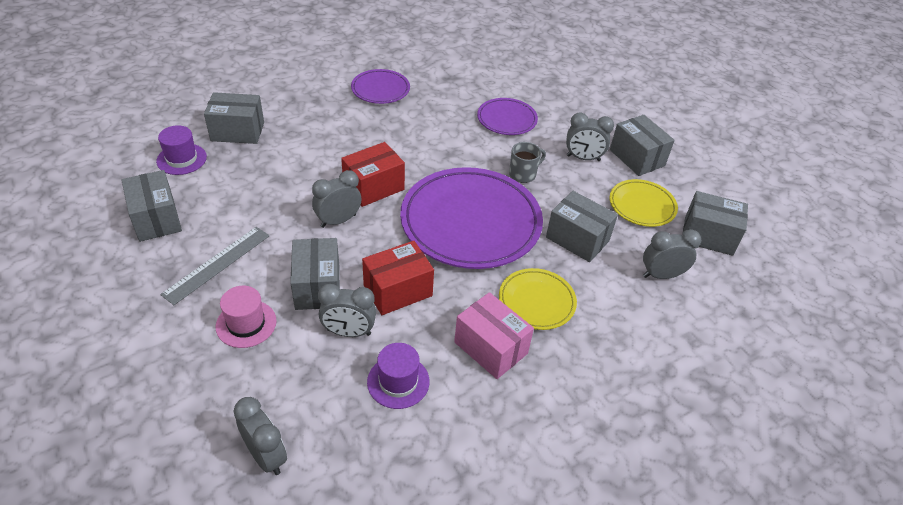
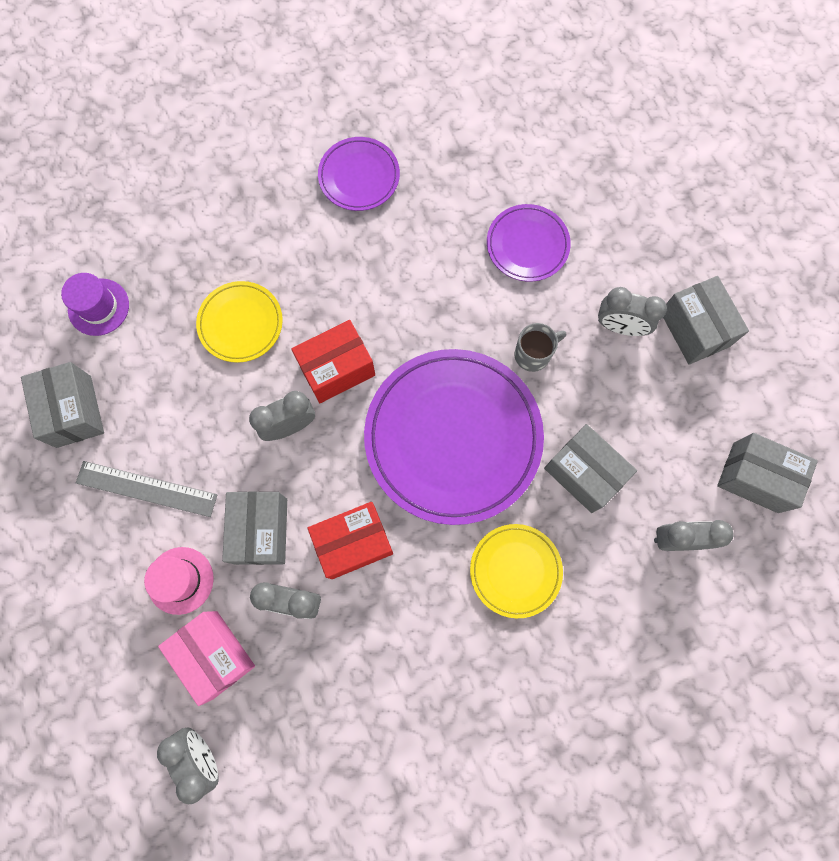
camera: 10 degrees right, 30 degrees up
(217, 264) = (146, 488): grey ruler -> grey ruler turned 60 degrees clockwise
(237, 131) = (167, 257): grey box -> none
(398, 381) = (343, 673): purple hat -> none
(490, 348) = (451, 635): pink box -> pink box (214, 654)
(642, 206) = (680, 420): yellow plate -> yellow plate (241, 323)

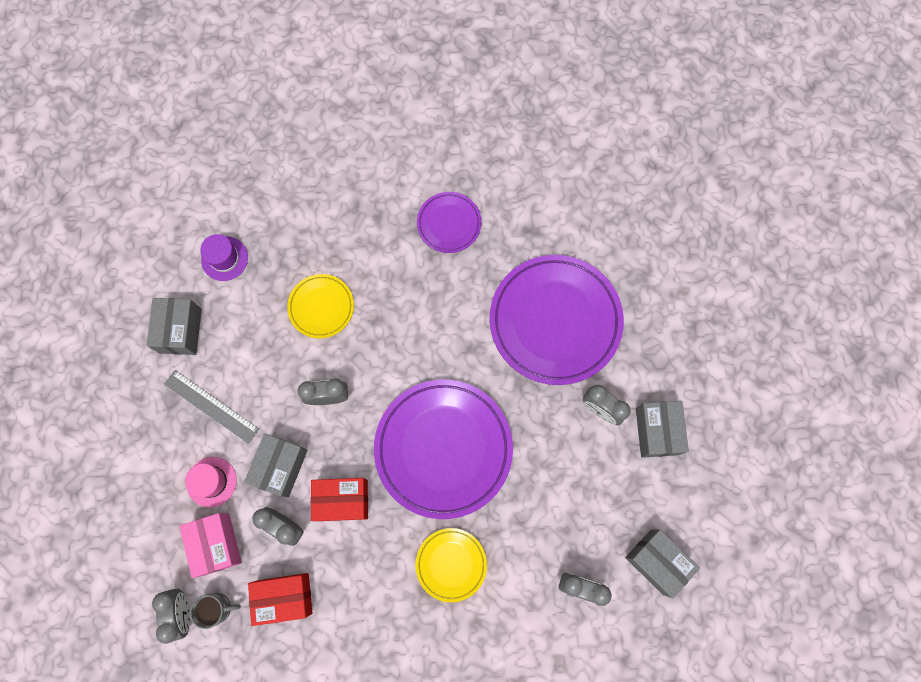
camera: 20 degrees right, 0 degrees up
(337, 369) = (378, 366): red box -> red box (284, 597)
(527, 245) = (555, 321): purple plate -> purple plate, size x2.00
(533, 354) = (527, 407): grey mug -> grey mug (218, 608)
(584, 473) = (529, 511): grey box -> none

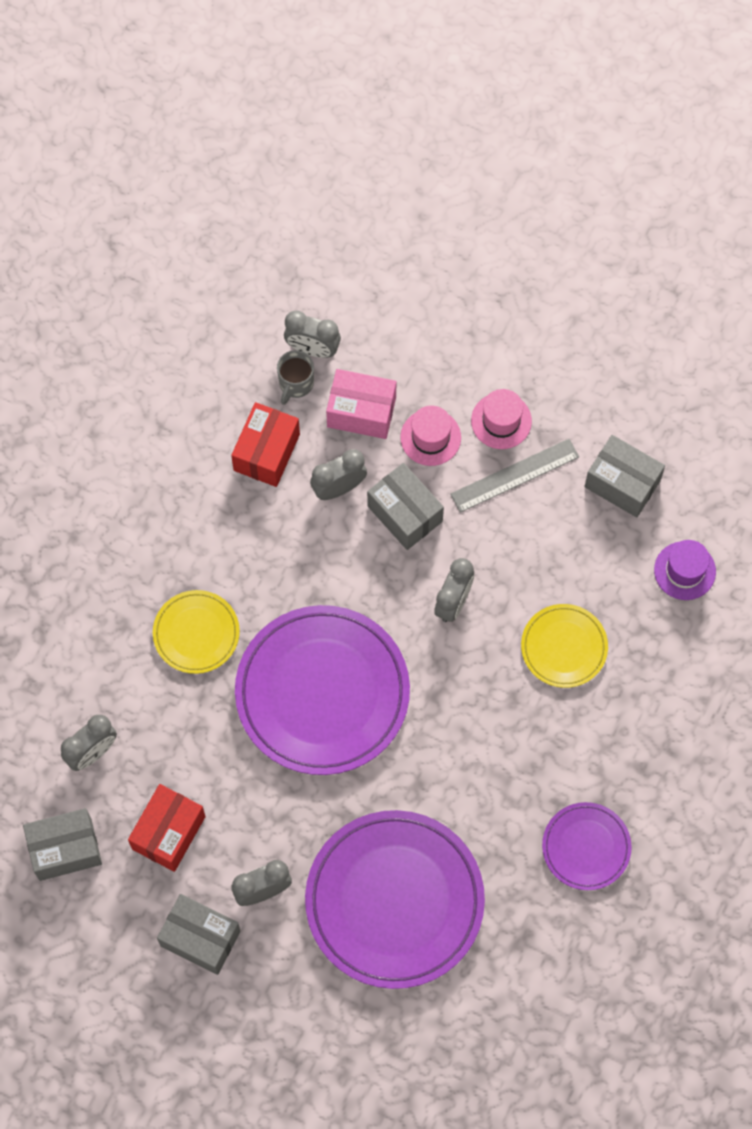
camera: 120 degrees right, 5 degrees down
(173, 438) = (501, 421): none -> pink hat
(342, 500) = (330, 558): red box -> red box (168, 832)

